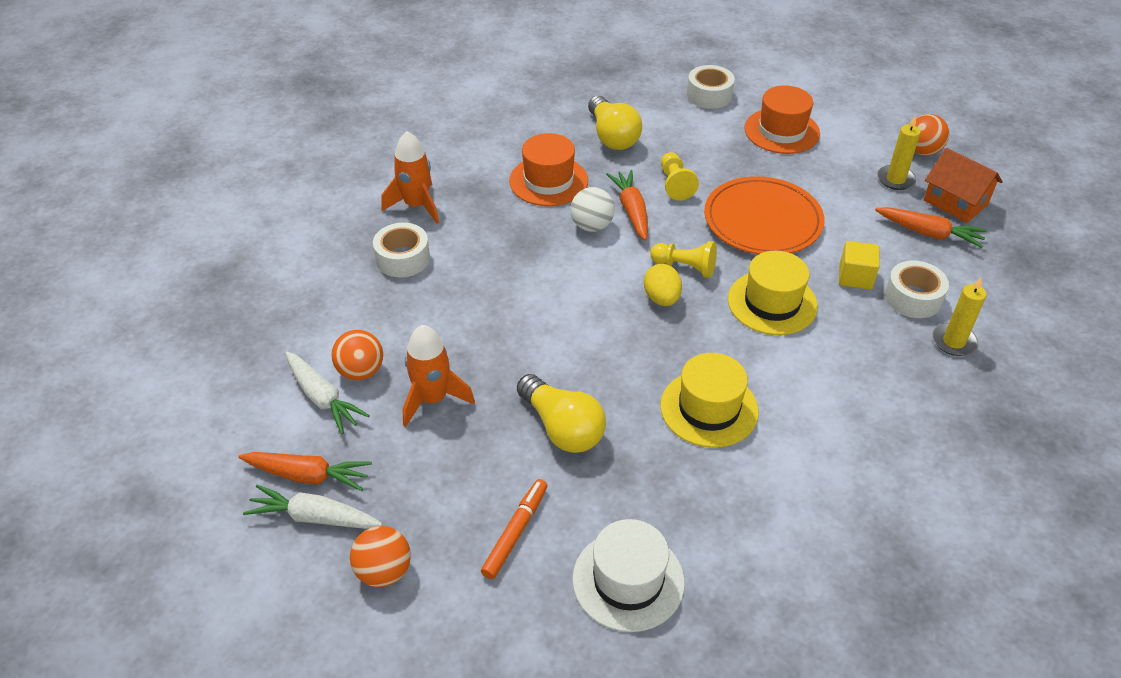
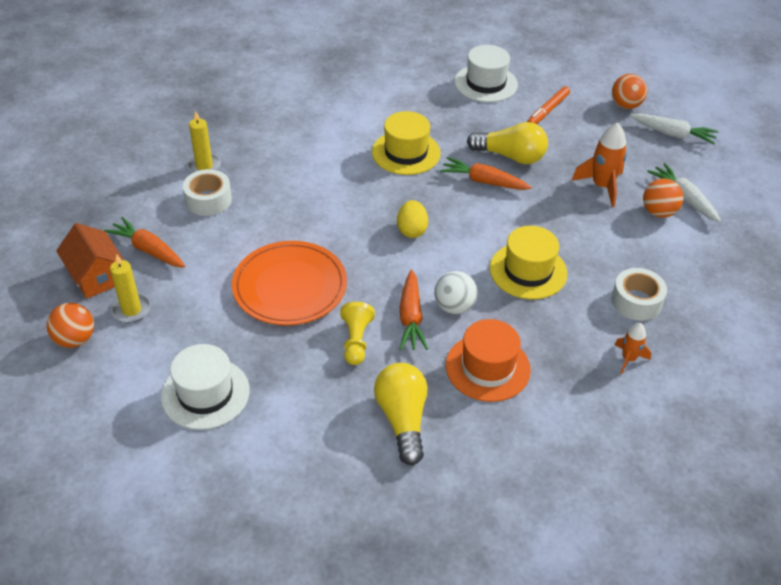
camera: 170 degrees left, 0 degrees up
(308, 475) = (682, 155): orange carrot -> orange carrot (483, 181)
(416, 205) = (628, 359): orange rocket -> orange rocket, size x0.59
(562, 428) = (510, 156): yellow light bulb -> yellow light bulb turned 135 degrees clockwise
(685, 267) = (381, 253): yellow pawn -> none
(709, 95) = (259, 469): white tape -> none
(772, 303) = (323, 213): yellow hat -> yellow hat (528, 271)
(781, 131) = (205, 393): orange hat -> white hat
(855, 277) = (242, 223): yellow cube -> none

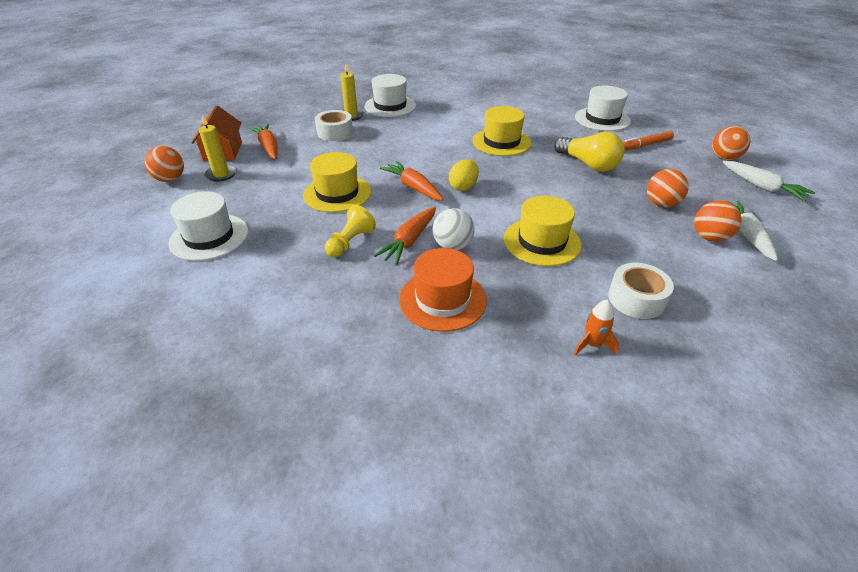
camera: 30 degrees right, 5 degrees down
(238, 134) = (390, 106): none -> white hat
(290, 286) = (337, 193): orange plate -> yellow hat
(402, 419) = (332, 310): yellow light bulb -> none
(483, 181) = (551, 173): orange carrot -> orange carrot (413, 187)
(602, 186) = (661, 204): orange rocket -> orange ball

